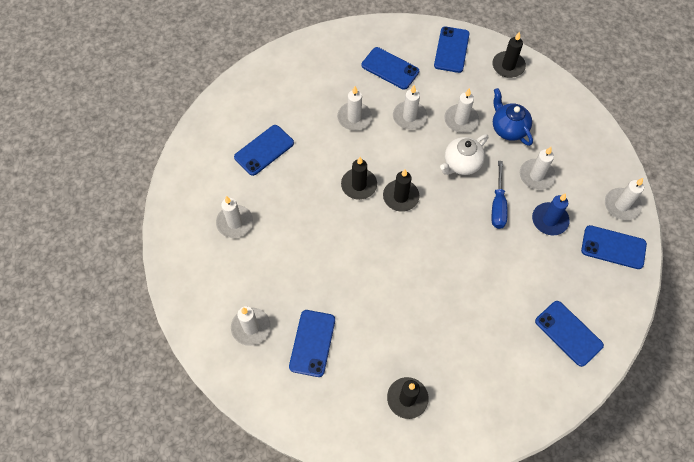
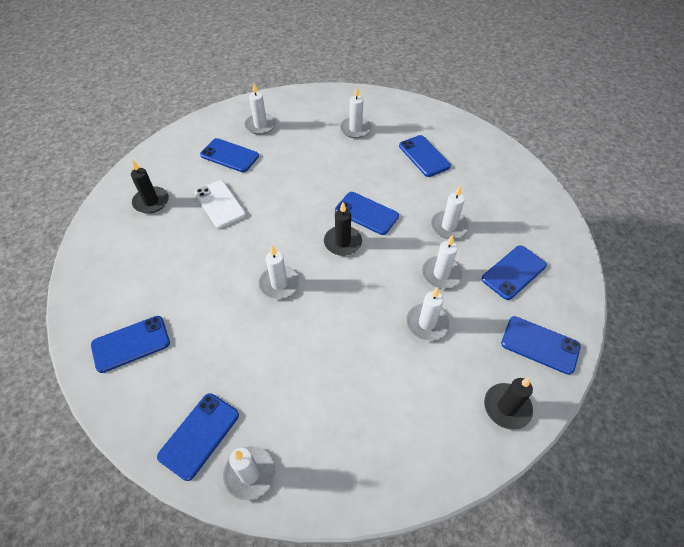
camera: 105 degrees right, 10 degrees down
(359, 185) = (366, 213): black candle -> blue phone
(388, 323) = (220, 204): none -> white phone
(461, 164) = (366, 306): white teapot -> none
(498, 205) = (302, 326): blue screwdriver -> none
(508, 129) = (403, 372): blue teapot -> none
(536, 175) = (327, 381): white candle -> white candle (279, 284)
(549, 220) = (264, 374): blue candle -> none

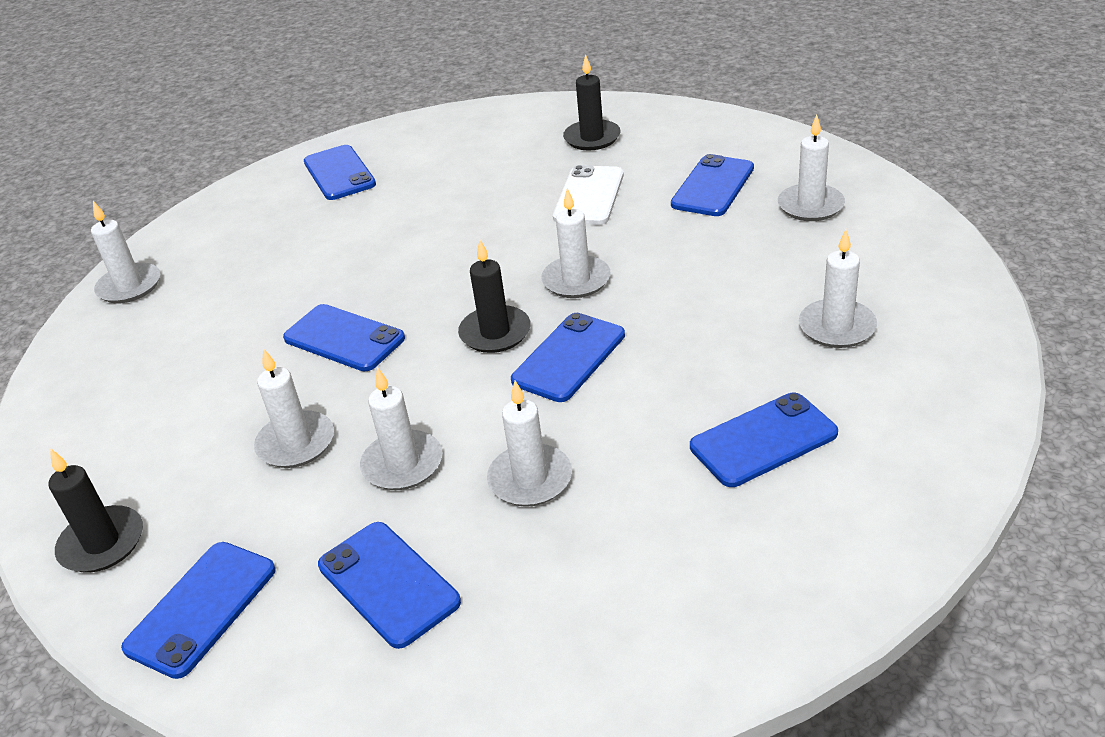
camera: 95 degrees right, 15 degrees down
(199, 435) = (195, 243): blue phone -> blue phone (344, 338)
(220, 204) = (589, 196): white phone -> white phone turned 45 degrees counterclockwise
(279, 284) = (413, 274): white candle -> white candle (576, 280)

